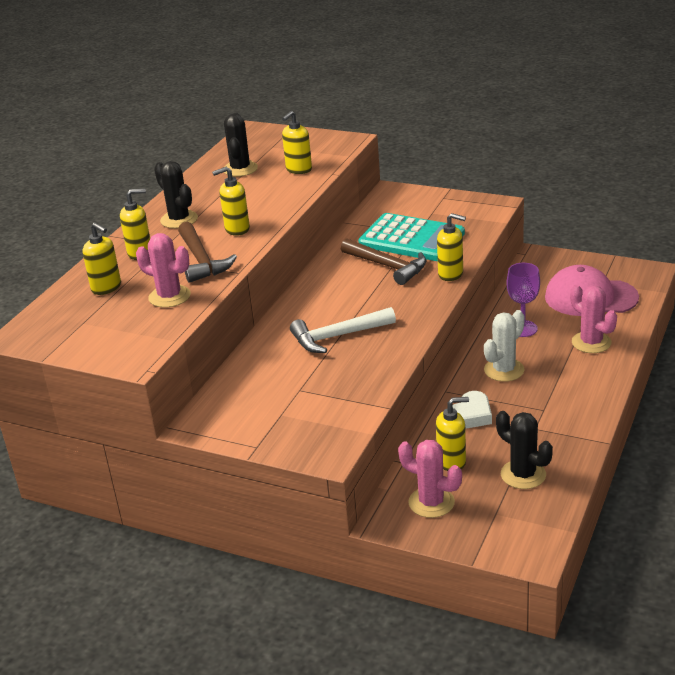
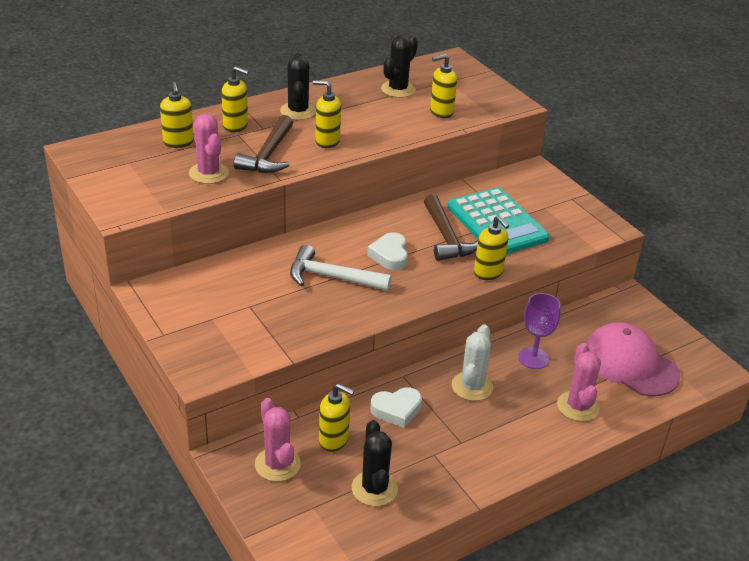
camera: 30 degrees right, 5 degrees up
(361, 299) = (390, 255): none -> white heart
(504, 370) = (472, 386): white cactus -> white cactus turned 60 degrees counterclockwise

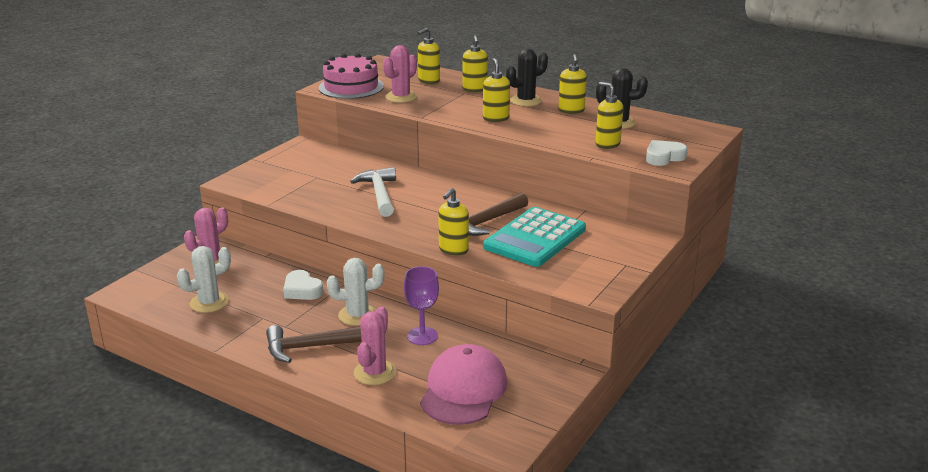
camera: 65 degrees right, 10 degrees down
(138, 194) = (351, 87): none -> pink cake
(268, 155) = (449, 107): brown hammer -> brown hammer (310, 347)
(334, 440) = (250, 274): yellow soap dispenser -> yellow soap dispenser (571, 111)
(374, 488) = (209, 302): black cactus -> white cactus
(390, 255) = (432, 207): white heart -> white heart (664, 157)
(577, 406) = (375, 372): pink cactus -> pink cactus turned 45 degrees counterclockwise

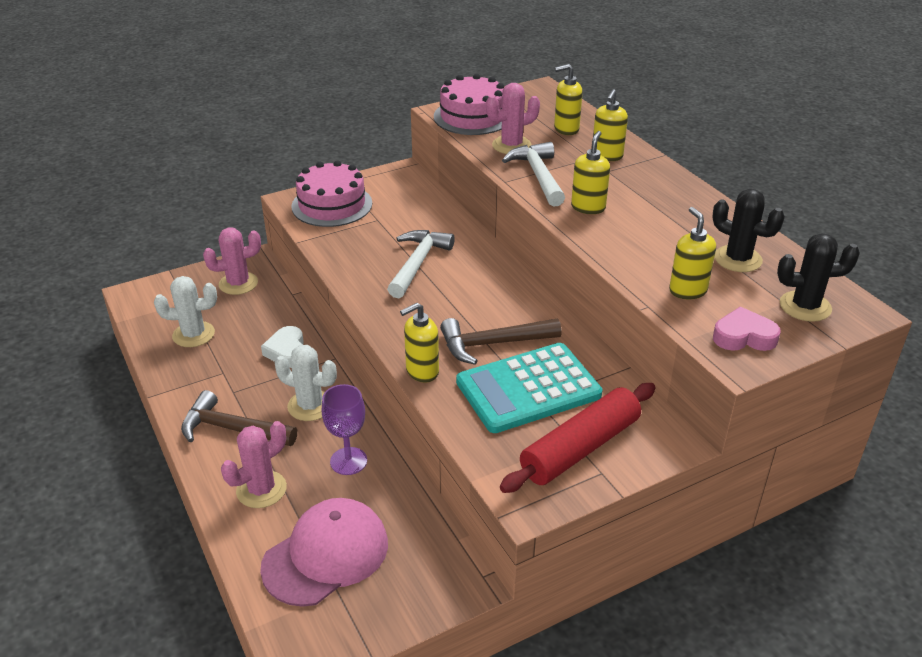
camera: 30 degrees right, 10 degrees up
(269, 177) = (332, 205): none -> pink cake
(441, 109) = (538, 175): none -> white hammer
(526, 101) = (651, 190): black cactus -> black cactus (805, 306)
(571, 111) = (694, 221): yellow soap dispenser -> none
(600, 257) = (580, 448): none -> red rolling pin
(664, 157) = (743, 336): white heart -> pink heart

